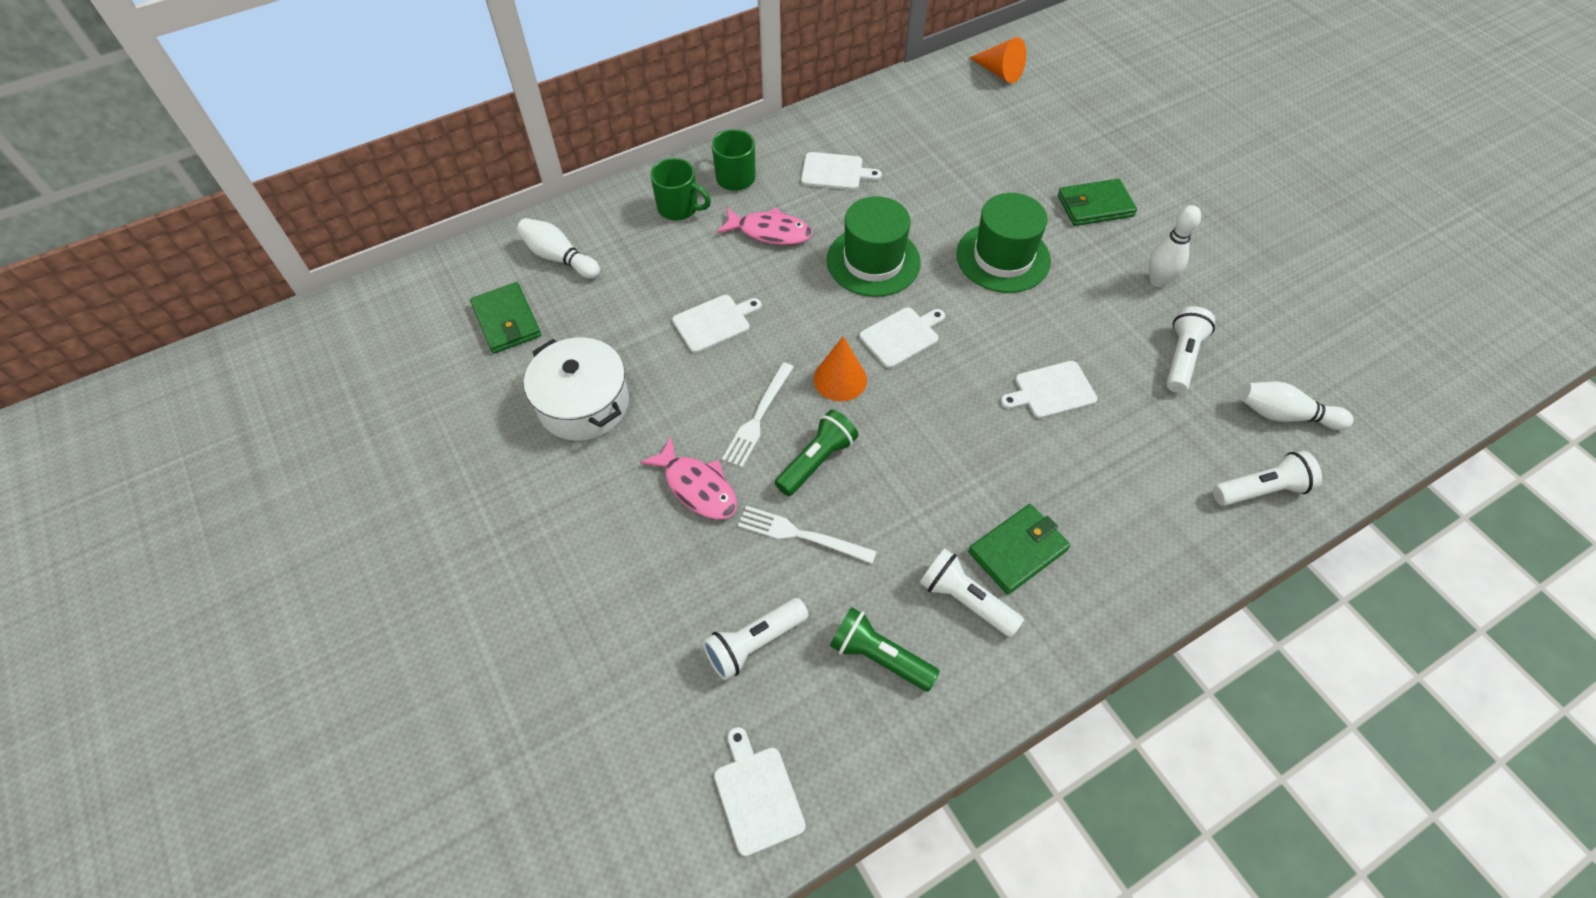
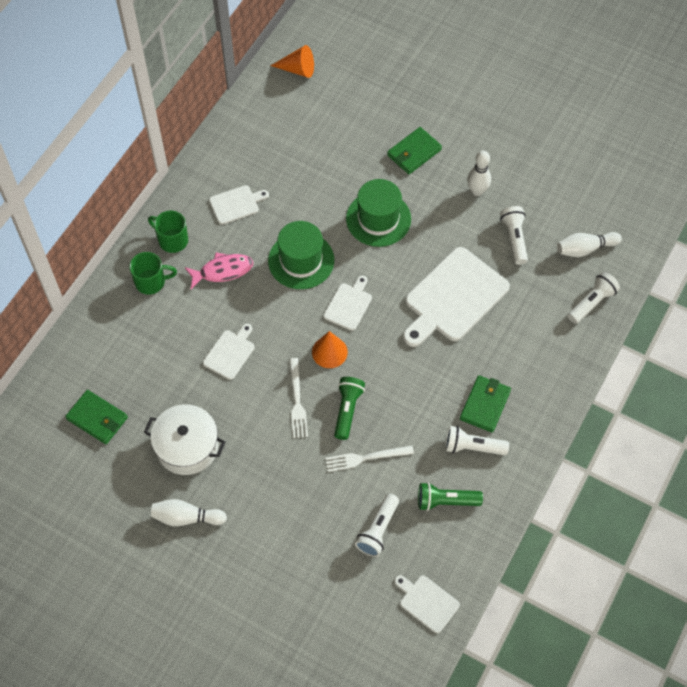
camera: 30 degrees left, 5 degrees up
(559, 258) = (97, 357): white bowling pin -> white bowling pin (186, 517)
(697, 487) = (290, 461): pink fish -> none
(1051, 391) = (453, 298): white cutting board -> white cutting board, size x1.99

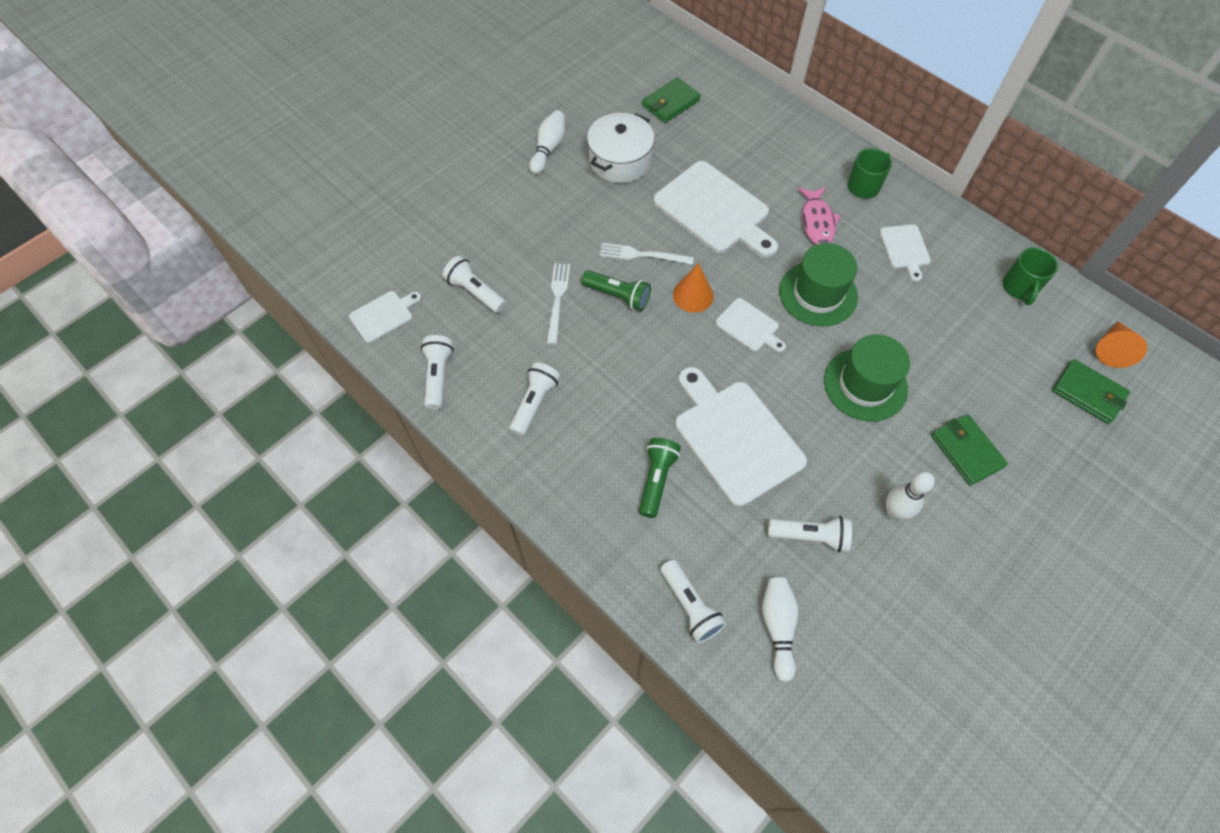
camera: 105 degrees right, 0 degrees up
(151, 282) = (814, 162): green mug -> green mug (1019, 288)
(230, 353) = (714, 210): white cutting board -> white cutting board, size x1.99
(446, 501) = (482, 360): green flashlight -> green flashlight (657, 480)
(472, 531) = (438, 376): none -> white flashlight
(485, 405) = (582, 431): green wallet -> green wallet (1088, 393)

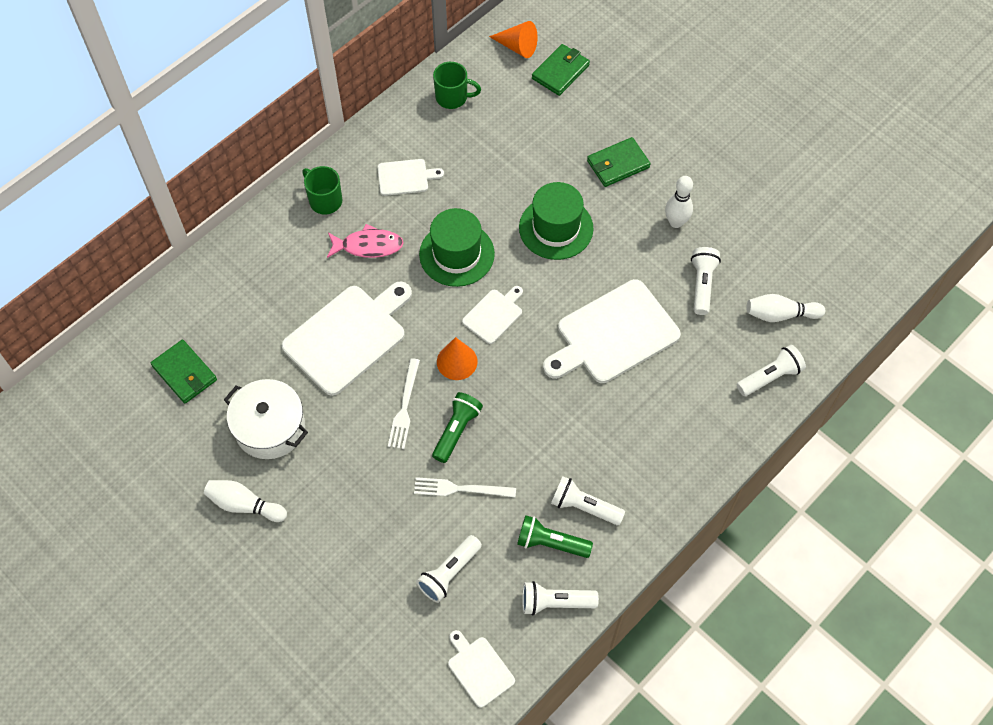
camera: 90 degrees left, 0 degrees up
(657, 480) = (658, 399): green flashlight -> green flashlight (551, 543)

